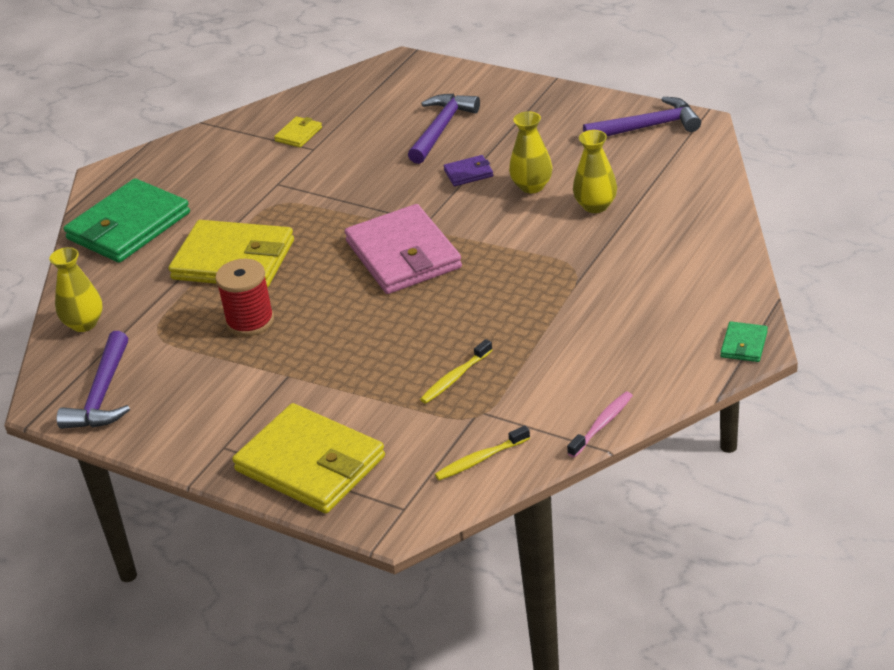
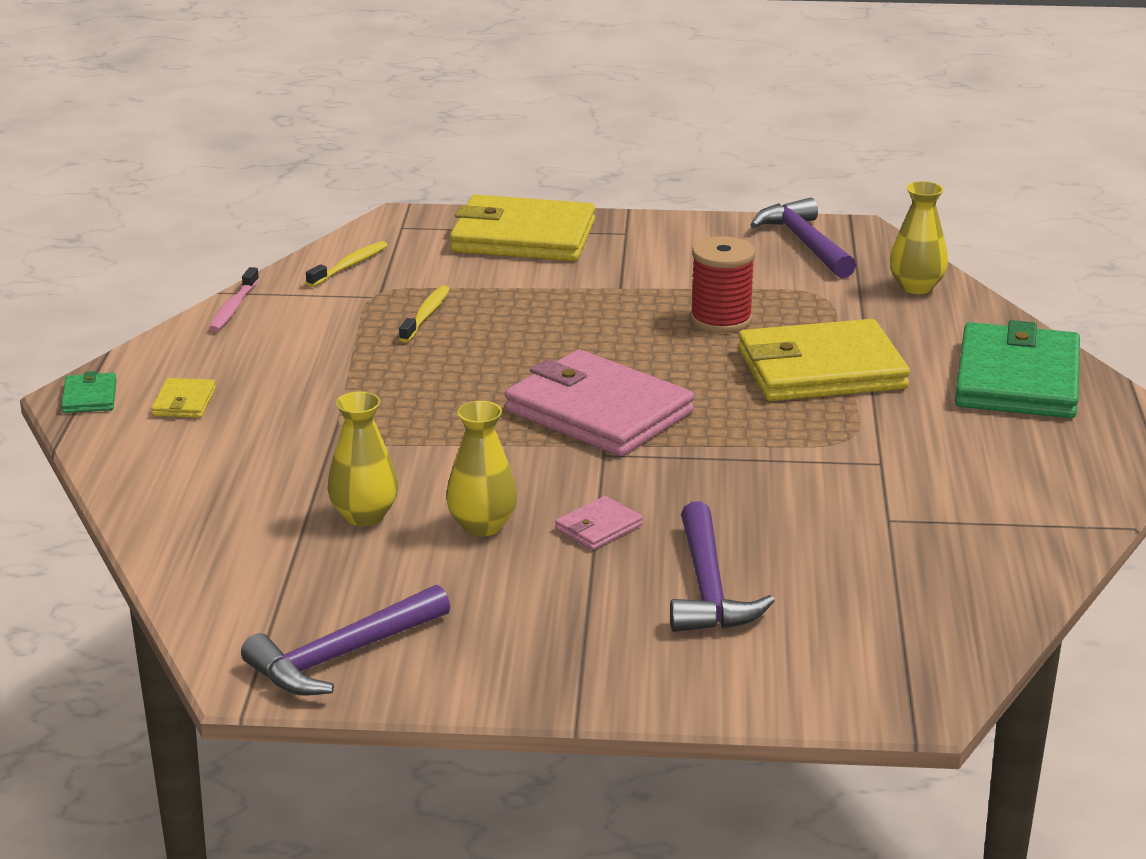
camera: 150 degrees right, 10 degrees down
(298, 134) = (940, 537): yellow wallet -> yellow wallet (184, 402)
(468, 173) = (598, 527): purple wallet -> pink wallet

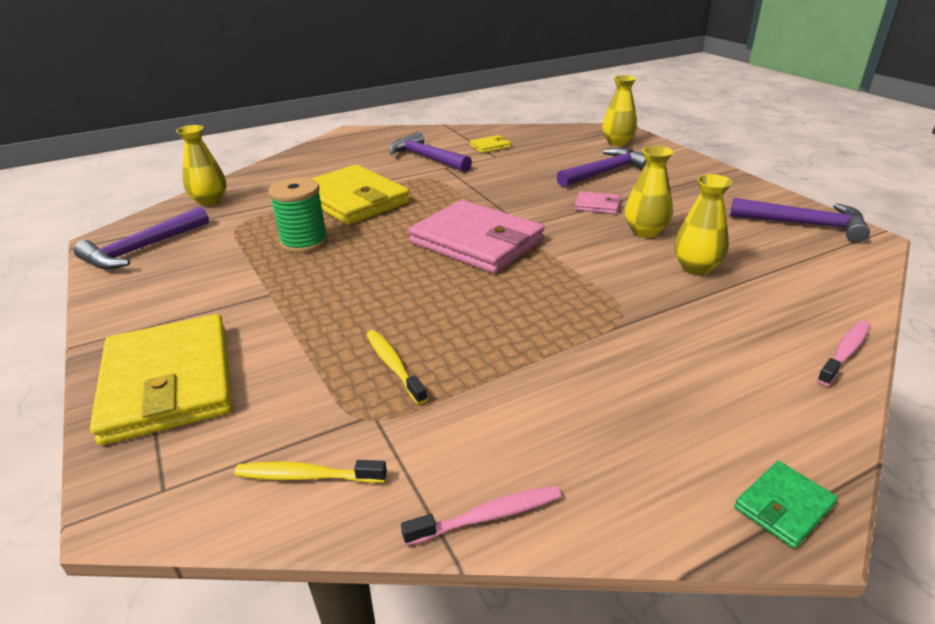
camera: 120 degrees left, 5 degrees up
(141, 512) = (845, 353): none -> pink toothbrush
(184, 402) = (698, 427): yellow wallet -> yellow wallet (490, 146)
(426, 315) = (393, 366): yellow toothbrush -> yellow toothbrush turned 75 degrees clockwise
(598, 411) = (476, 242): pink wallet -> pink wallet turned 60 degrees counterclockwise
(721, 320) = (304, 242): red spool -> green spool
(837, 667) = (617, 142): none -> yellow vase
(942, 459) = (426, 158): none -> purple hammer
(1017, 379) = (322, 160): green wallet -> none

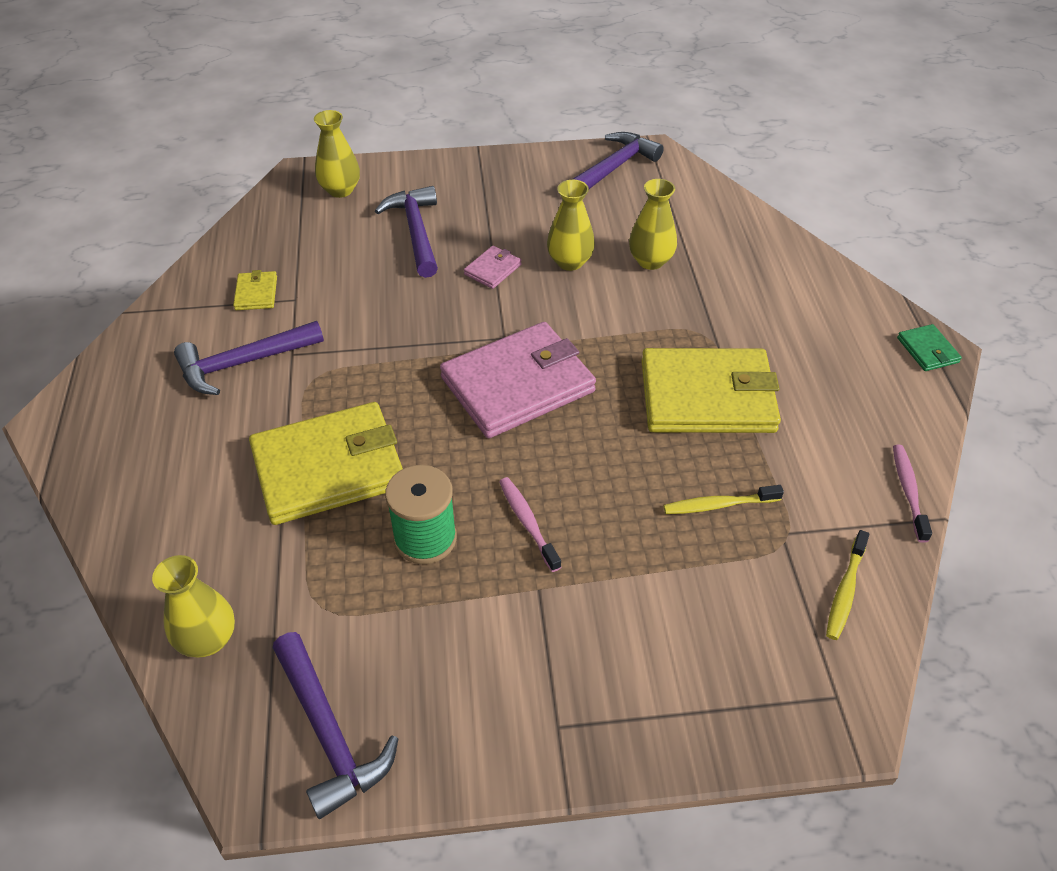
camera: 70 degrees left, 15 degrees up
(168, 382) = (680, 694): yellow wallet -> yellow wallet (707, 396)
(845, 353) = (796, 247): pink toothbrush -> pink toothbrush (527, 522)

